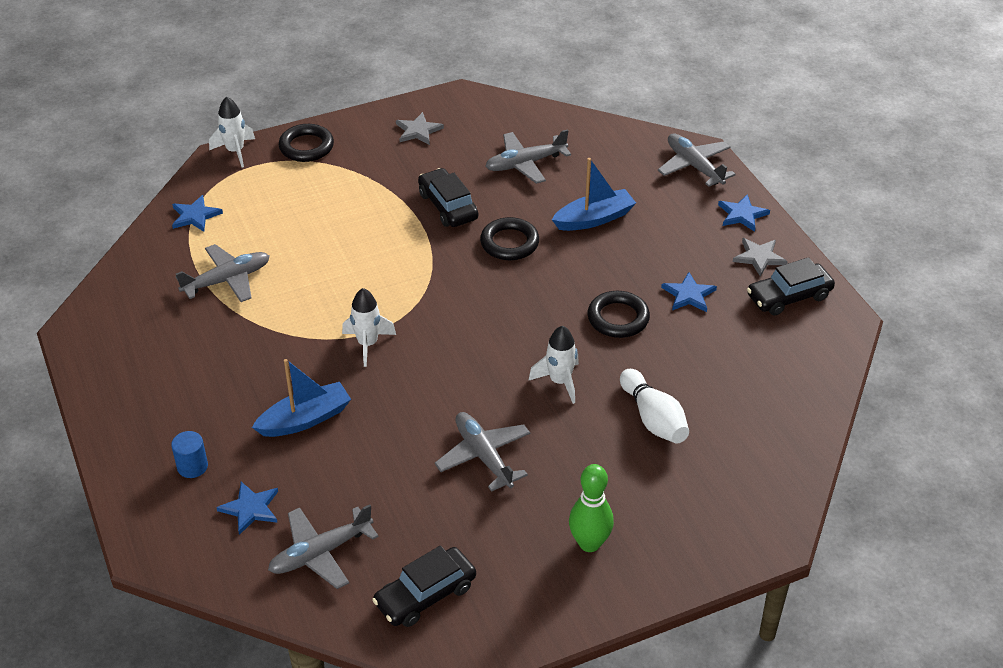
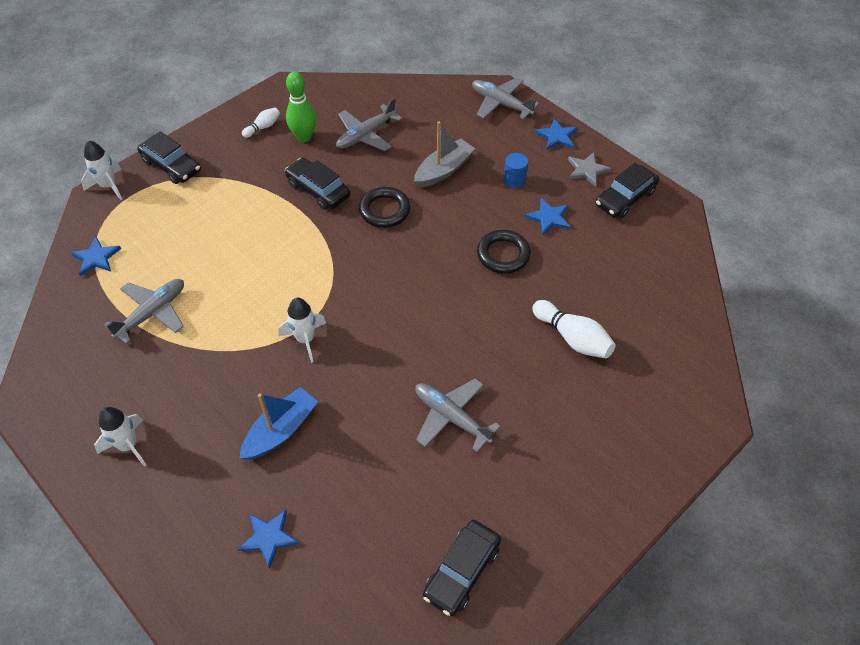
camera: 20 degrees left, 10 degrees up
(192, 466) = (196, 512): blue cylinder -> blue cylinder (514, 180)
(306, 147) = (171, 166): black ring -> black car
(320, 553) = (351, 562): grey plane -> none
(418, 131) = (263, 127): grey star -> white bowling pin
(560, 382) = (483, 327): white rocket -> white rocket (128, 446)
(589, 543) = (575, 472): green bowling pin -> green bowling pin (304, 137)
(594, 219) = (444, 170): blue boat -> grey boat

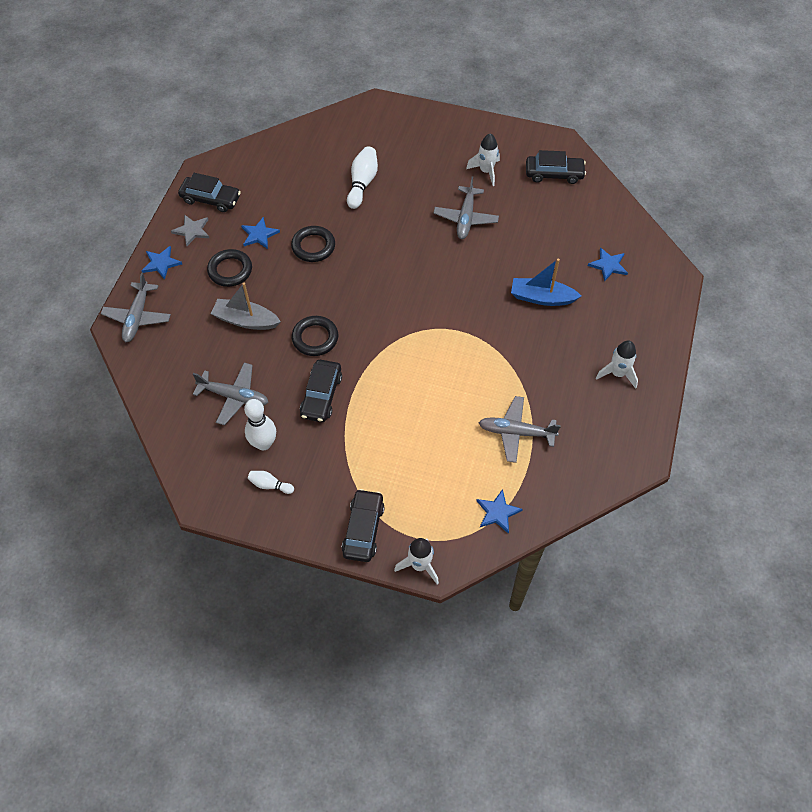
camera: 120 degrees left, 5 degrees up
(304, 137) = (264, 443): green bowling pin -> white bowling pin
(305, 339) = (467, 323): white rocket -> white rocket (486, 171)
(514, 180) = (230, 270): blue cylinder -> black ring

